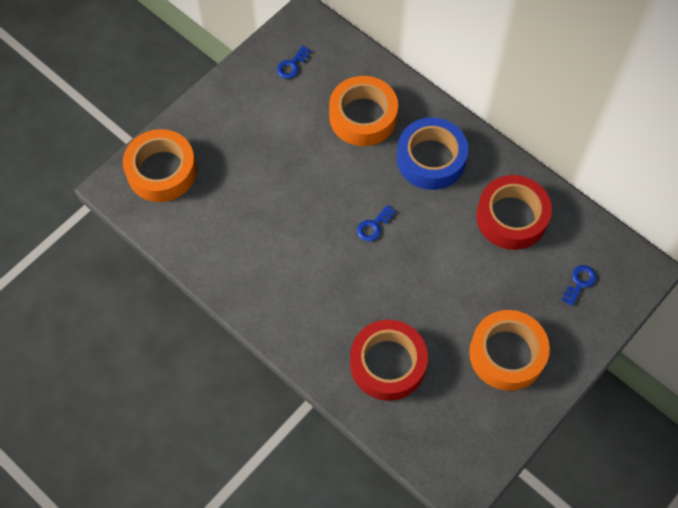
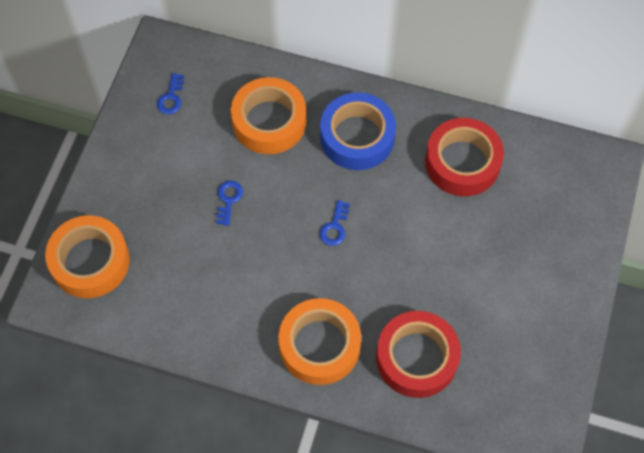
camera: 25 degrees left, 0 degrees up
(507, 354) = (523, 298): orange tape -> orange tape (320, 345)
(579, 282) = (556, 199): blue key -> blue key (228, 200)

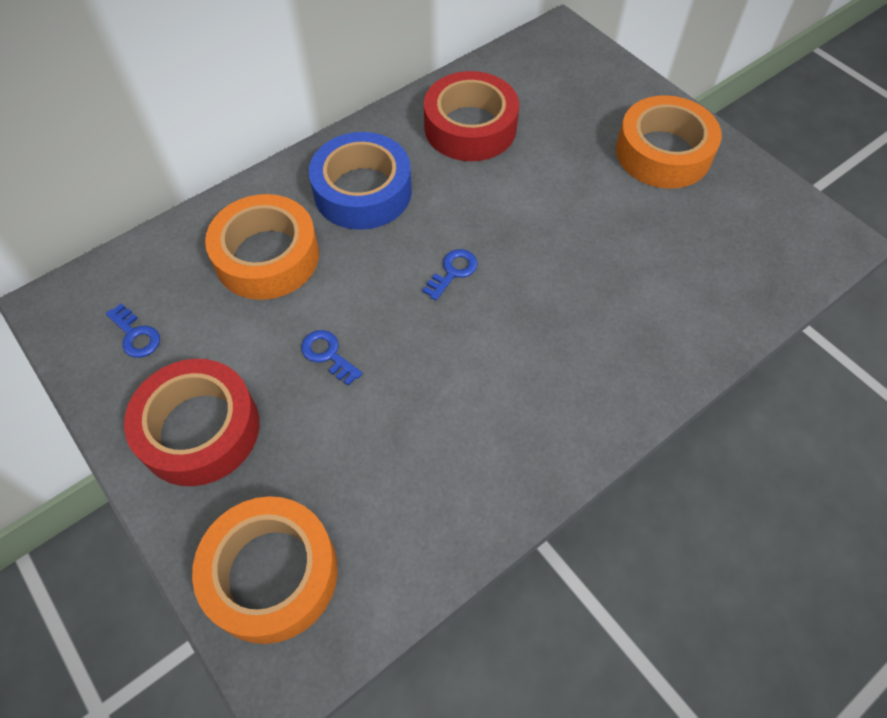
camera: 55 degrees left, 5 degrees down
(320, 345) = (590, 371): orange tape -> orange tape (663, 153)
(335, 227) = (453, 272): blue key -> blue key turned 105 degrees counterclockwise
(416, 358) = (667, 289): red tape -> red tape (199, 429)

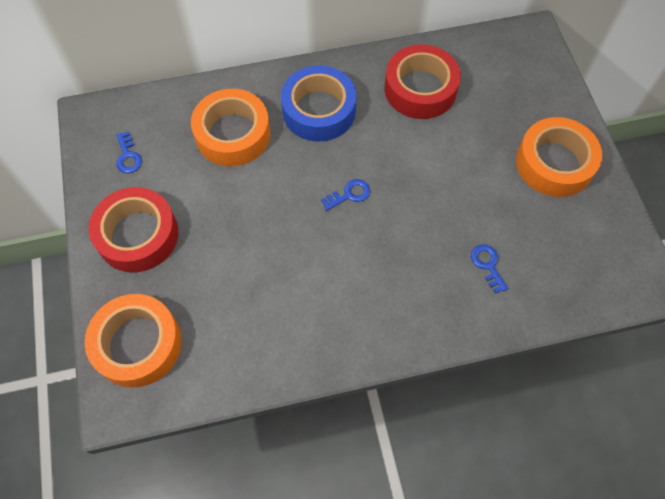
camera: 25 degrees right, 5 degrees up
(328, 354) = (238, 219): blue key -> blue key (487, 265)

